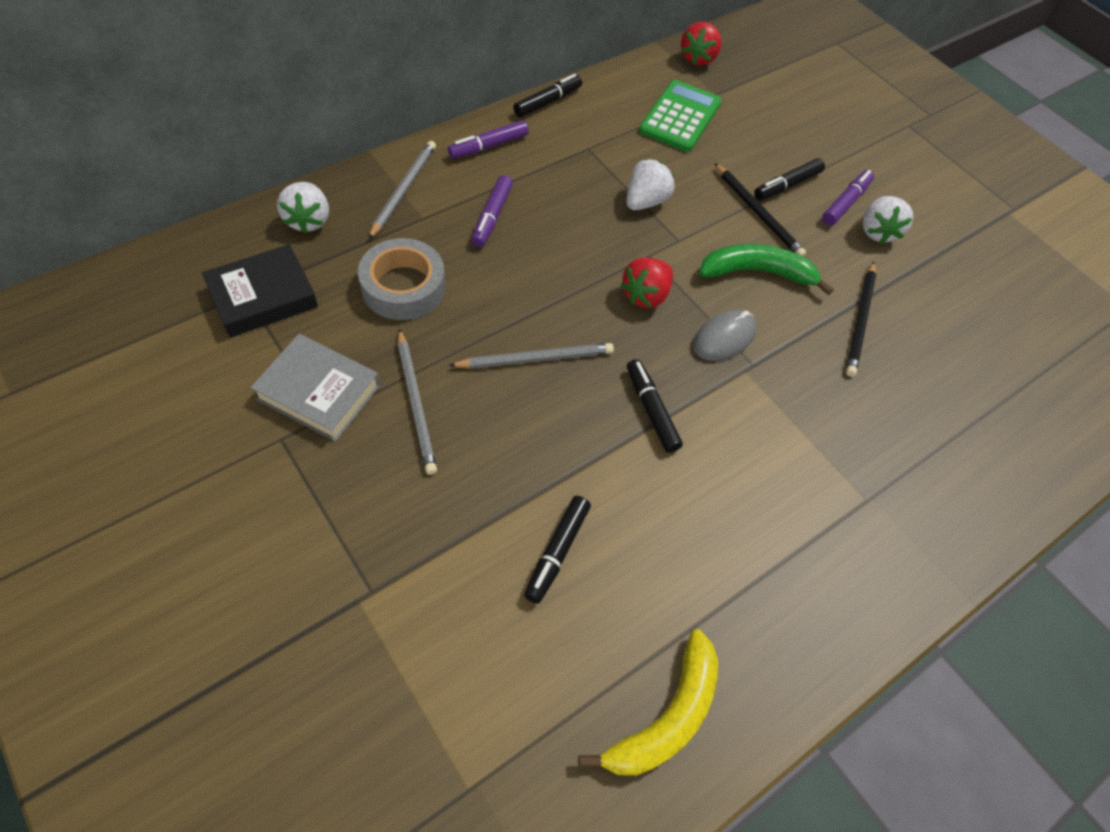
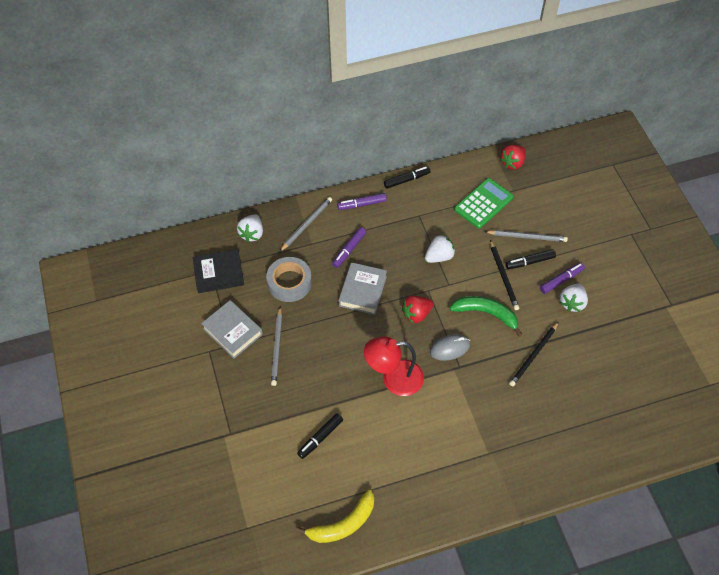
camera: 25 degrees right, 0 degrees up
(535, 359) = (344, 337): grey pencil -> grey pencil (527, 237)
(539, 276) = (363, 291): none -> grey book
(651, 410) = (394, 379): black marker -> red lamp

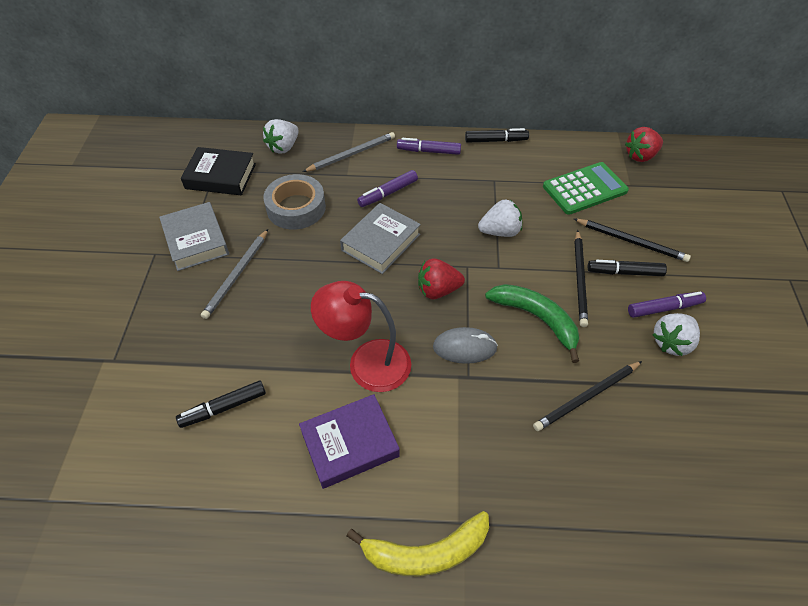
camera: 20 degrees right, 5 degrees down
(343, 524) = (181, 551): yellow banana -> yellow banana (426, 552)
(408, 432) = (350, 444): none -> purple book
(527, 237) = (631, 241): grey pencil -> black pencil

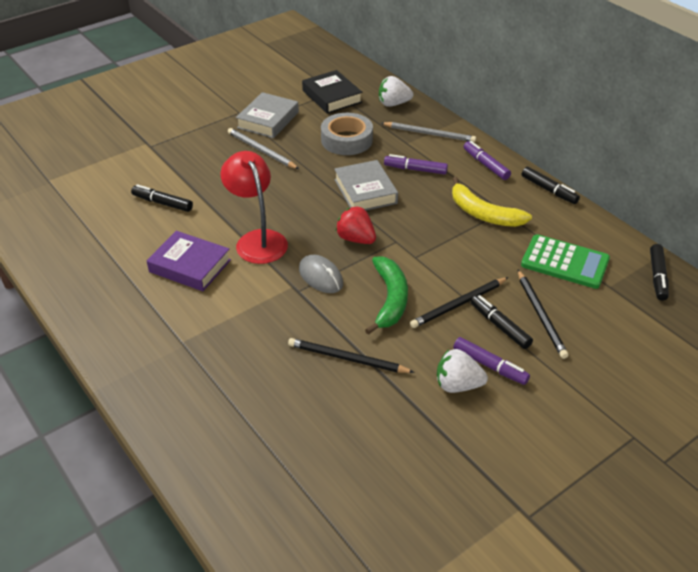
camera: 50 degrees right, 10 degrees down
(237, 275) = (261, 151): grey pencil -> grey pencil turned 60 degrees clockwise
(381, 242) = (365, 191): grey book -> grey book turned 75 degrees clockwise
(426, 552) = (147, 338): yellow banana -> yellow banana (483, 213)
(500, 231) = (452, 240): white strawberry -> none
(640, 156) = (657, 277): red strawberry -> black marker

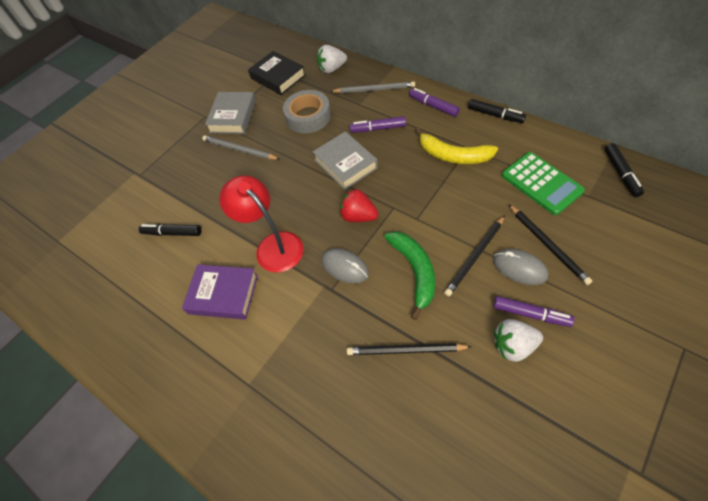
camera: 10 degrees left, 15 degrees up
(499, 326) = (519, 268): black marker -> grey mouse
(565, 262) = (541, 183): green calculator -> green calculator turned 45 degrees clockwise

